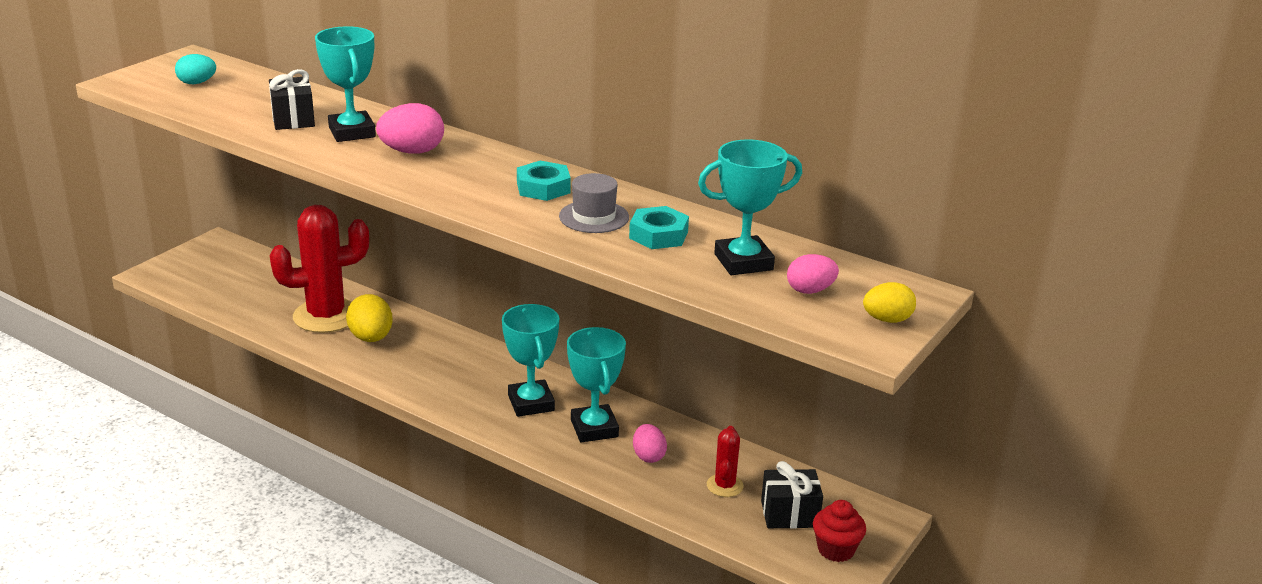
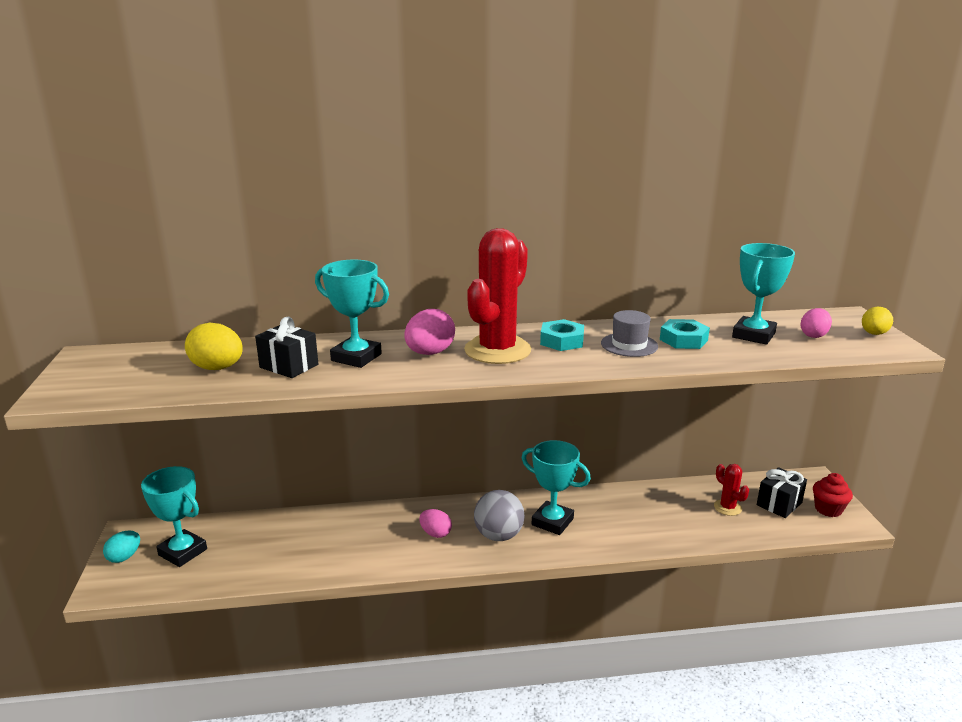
camera: 40 degrees left, 5 degrees down
(197, 83) = (139, 371): turquoise egg -> turquoise egg (124, 557)
(326, 316) = (318, 541): red cactus -> red cactus (497, 350)
(371, 338) = (378, 538): yellow egg -> yellow egg (217, 368)
(466, 388) = (498, 535): none -> grey ball
(594, 428) = (612, 516): turquoise trophy -> turquoise trophy (183, 552)
(648, 456) = (666, 514): pink egg -> pink egg (435, 533)

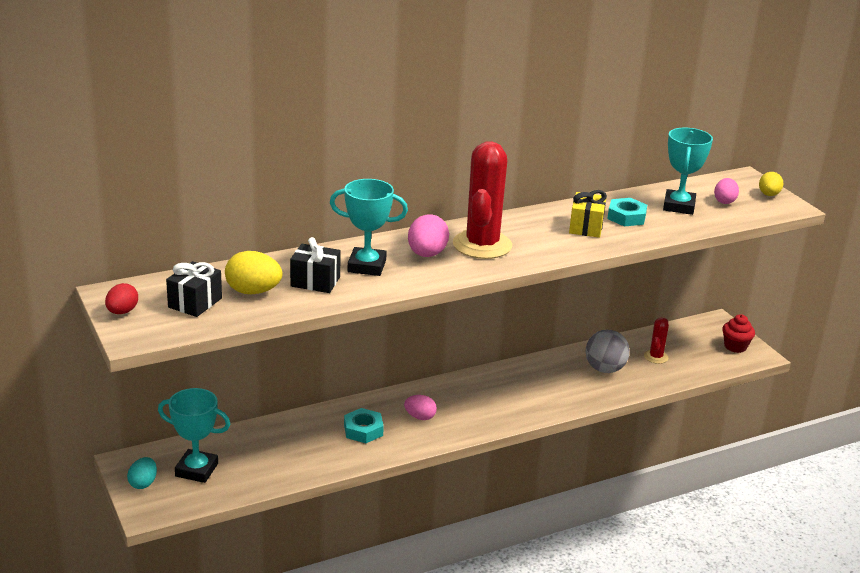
camera: 20 degrees left, 5 degrees up
(73, 372) = (122, 312): none -> red egg
(498, 535) = (476, 410): grey ball -> grey ball (604, 369)
(552, 522) = (516, 391): turquoise trophy -> none
(562, 341) = (529, 229): turquoise nut -> turquoise nut (363, 430)
(629, 345) = (586, 227): grey hat -> yellow gift
(727, 507) = (656, 357): red cactus -> red cactus turned 75 degrees clockwise
(779, 504) = (695, 347): black gift -> black gift (195, 303)

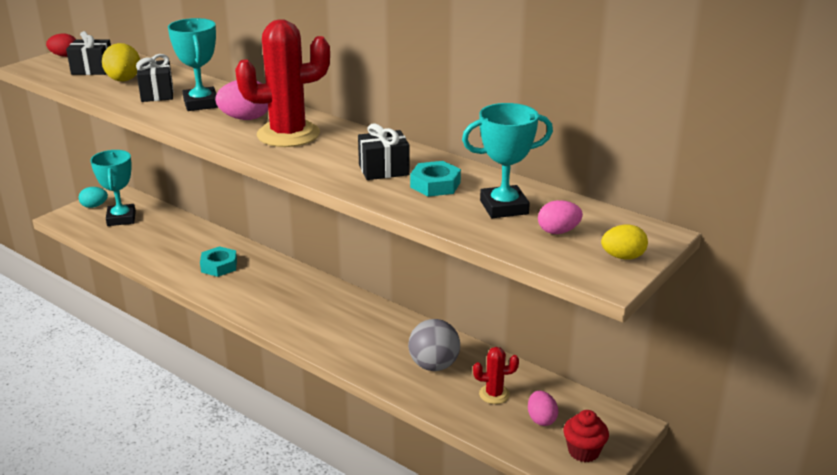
camera: 65 degrees right, 0 degrees up
(420, 417) = (258, 285): pink egg -> pink egg (541, 419)
(586, 227) = (384, 170): yellow gift -> black gift

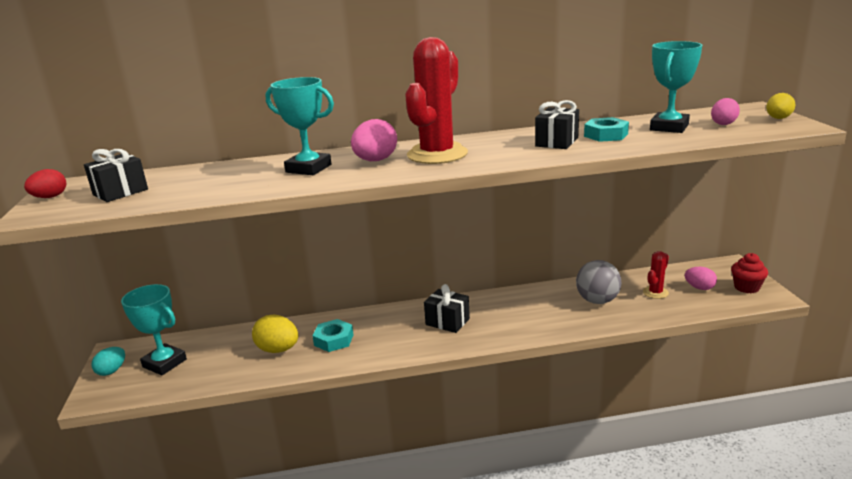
camera: 45 degrees left, 5 degrees down
(124, 80) = (182, 185): yellow egg -> yellow egg (278, 350)
(157, 94) = (247, 179): black gift -> black gift (447, 322)

